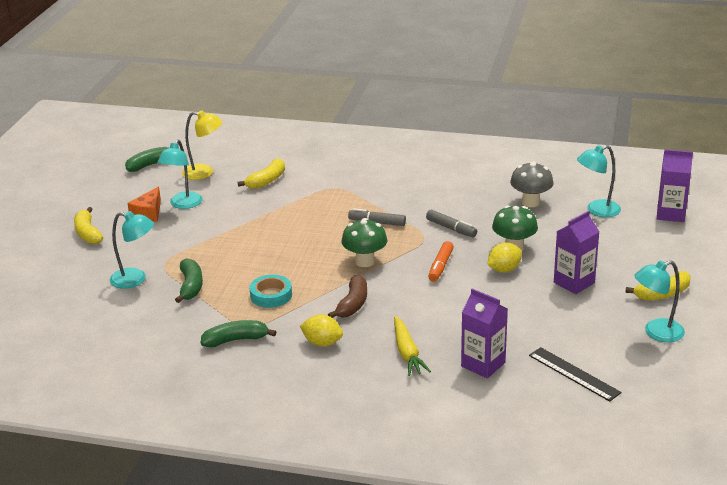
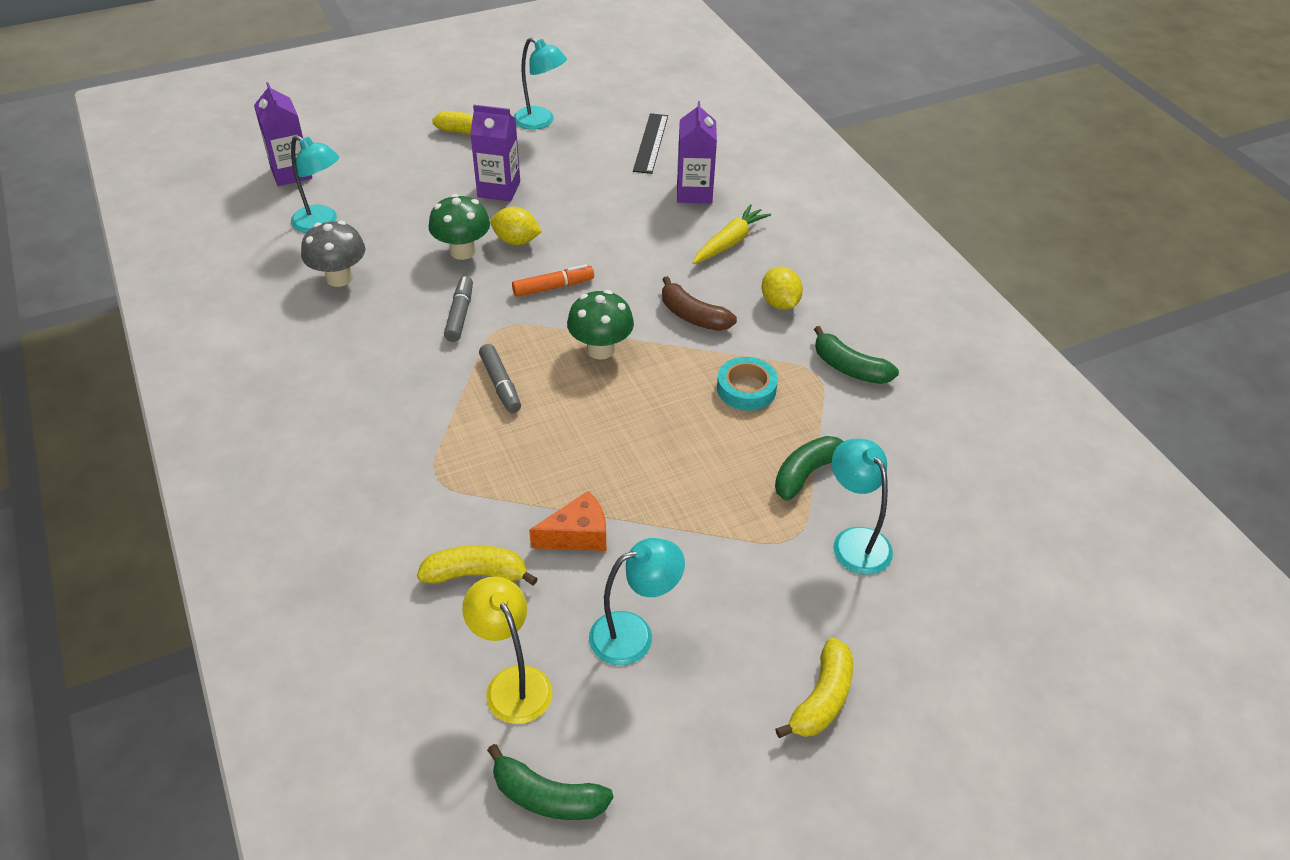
camera: 130 degrees left, 15 degrees up
(148, 213) = (698, 660): orange cheese -> orange cheese (577, 535)
(353, 304) = (693, 316): brown banana -> brown banana turned 120 degrees counterclockwise

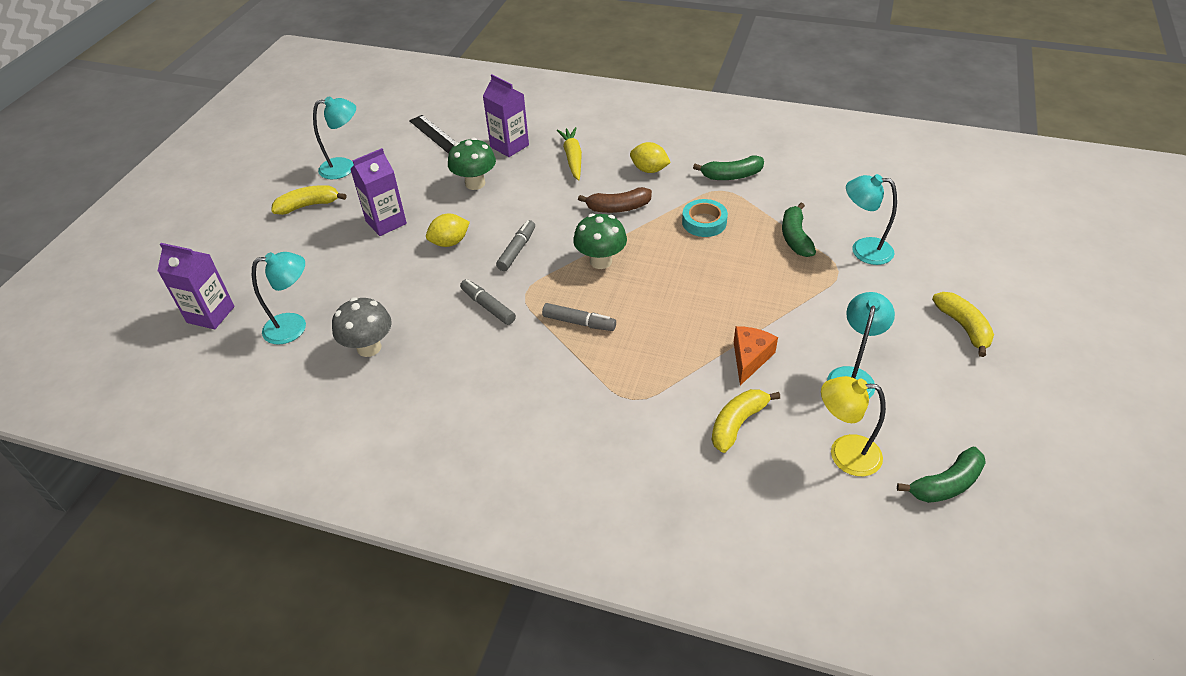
camera: 45 degrees left, 0 degrees up
(462, 251) = (425, 272): green mushroom -> green mushroom (475, 183)
(553, 287) = (517, 250): orange marker -> grey marker

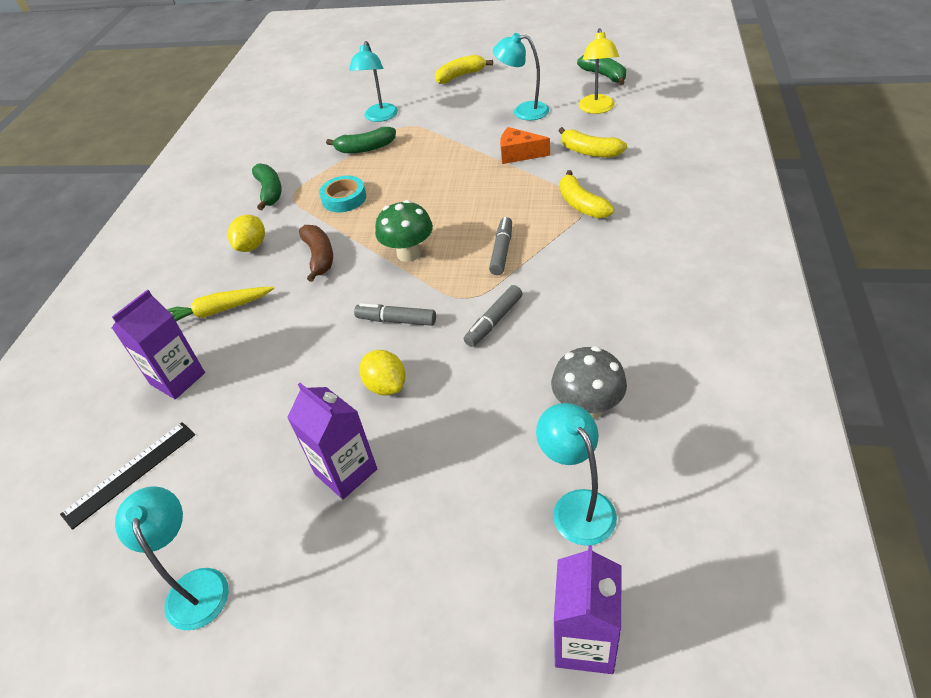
camera: 95 degrees left, 0 degrees up
(308, 205) = (301, 603): yellow banana -> yellow banana (581, 204)
(475, 183) = (261, 393): green mushroom -> none

